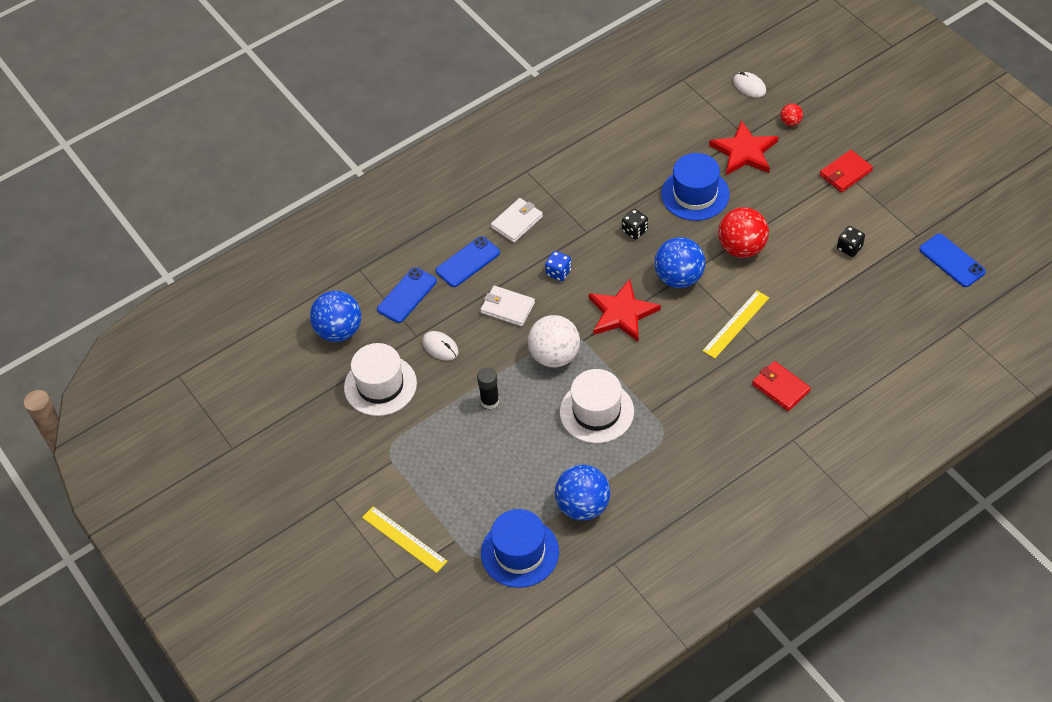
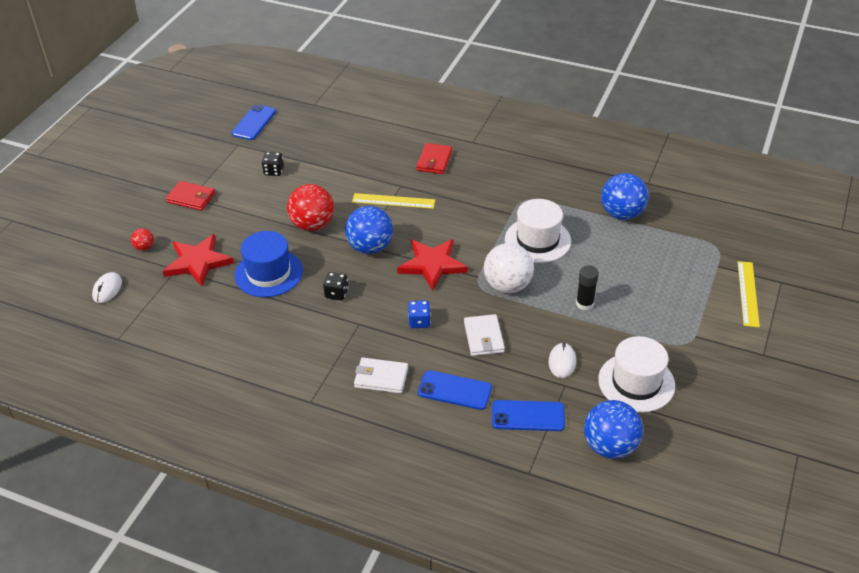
camera: 125 degrees left, 10 degrees down
(520, 552) = (689, 229): blue hat -> none

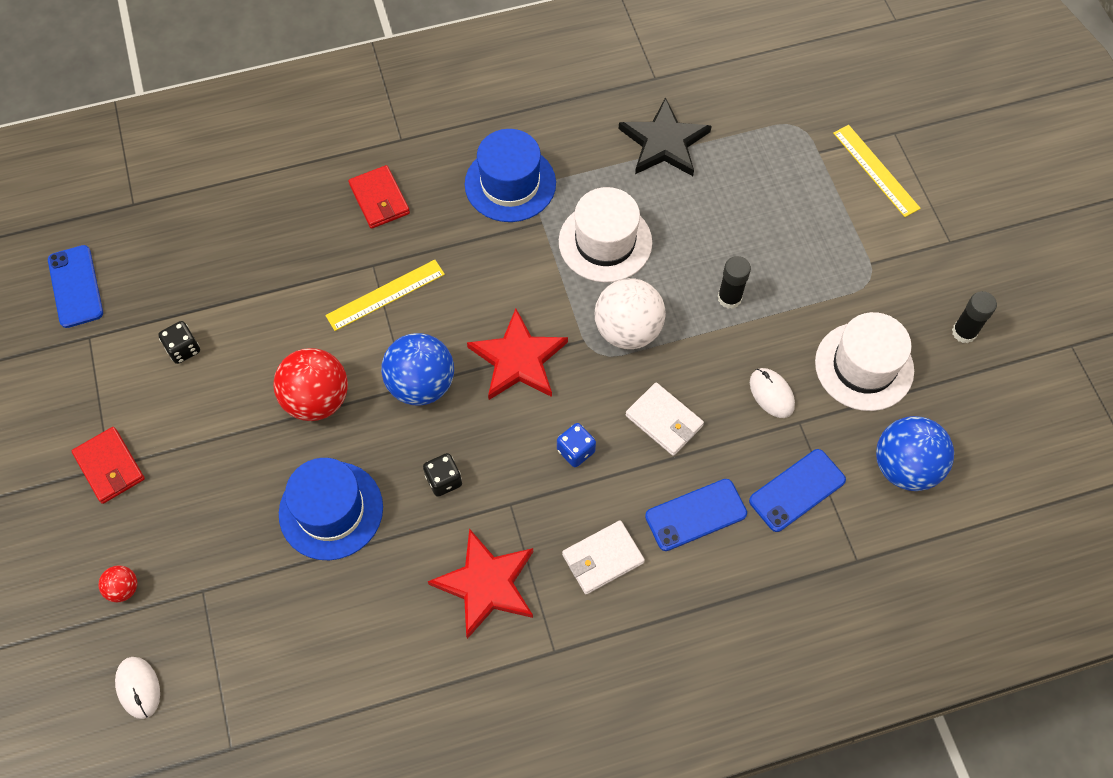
camera: 40 degrees left, 20 degrees up
(191, 198) = (109, 467): red wallet -> red wallet turned 75 degrees clockwise
(198, 262) = (221, 559): red star -> red star (486, 584)
(511, 188) = (510, 184): none -> blue hat
(622, 214) = (664, 143): blue ball -> black star
(724, 404) = (964, 332): none -> black glue stick

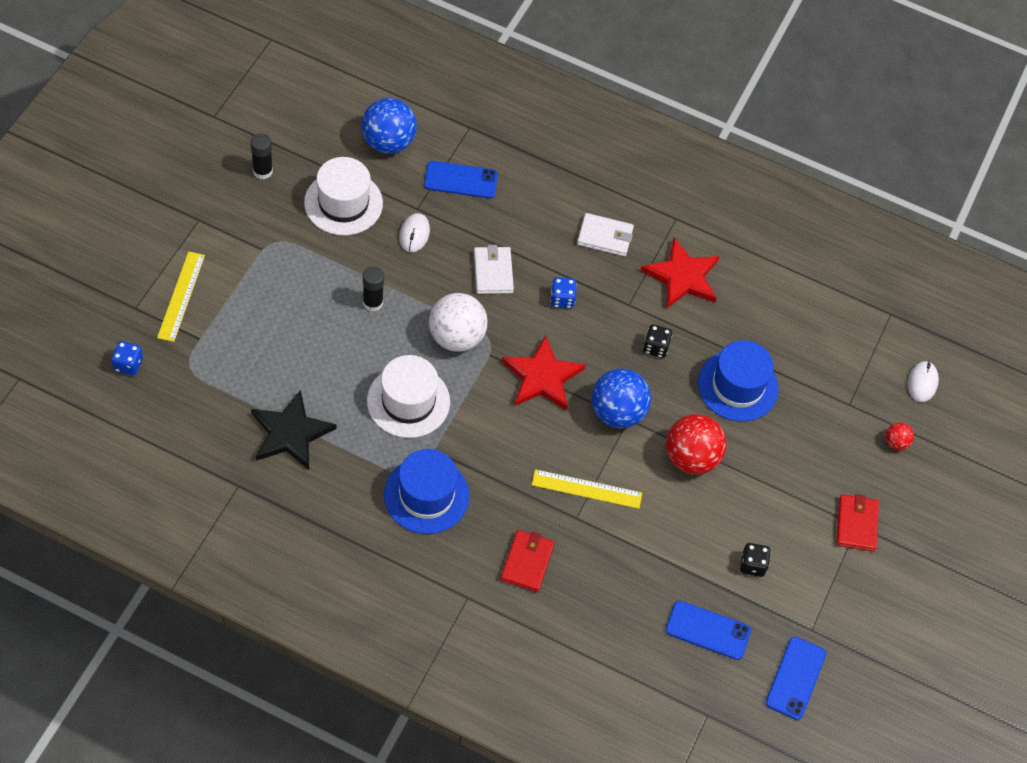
camera: 145 degrees left, 5 degrees down
(696, 515) = (530, 214): blue phone -> blue phone (708, 630)
(840, 90) = (128, 364): none -> blue dice

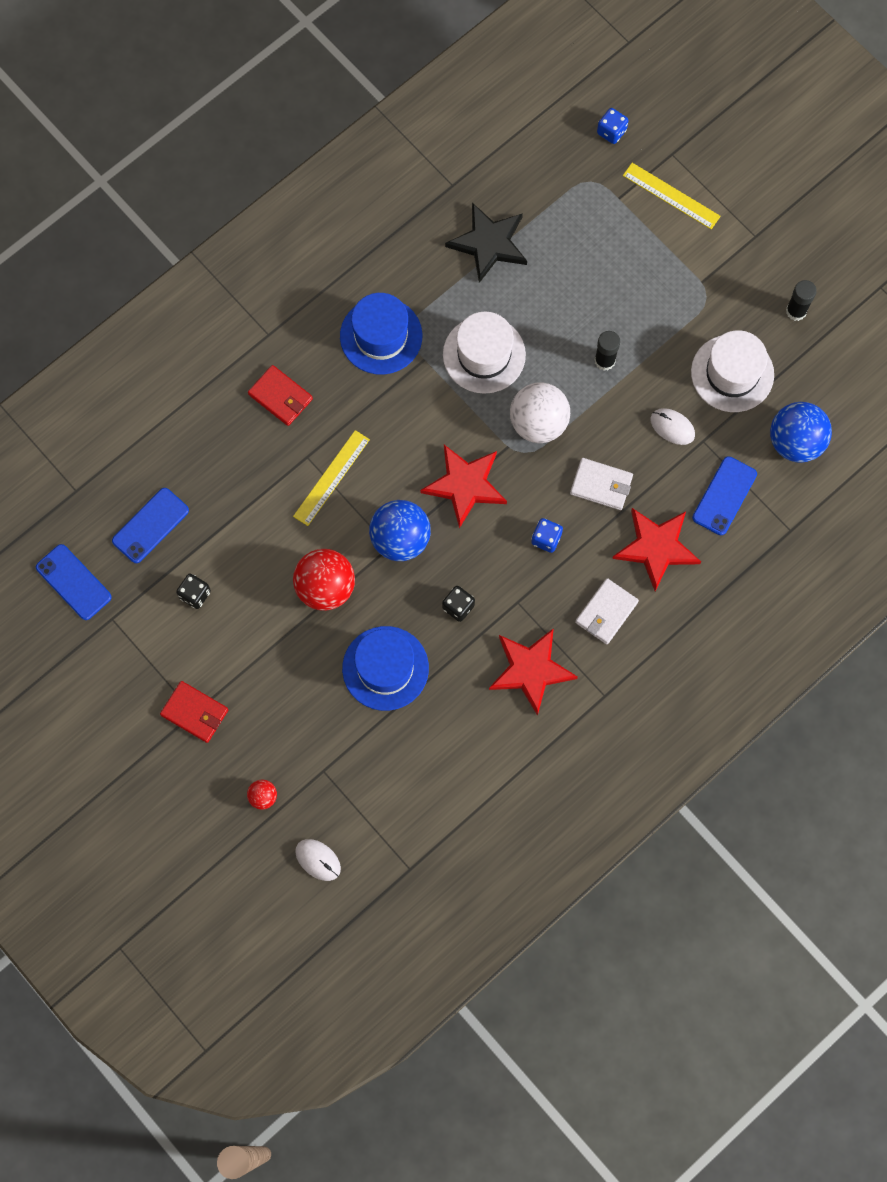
camera: 120 degrees right, 15 degrees up
(530, 216) = (656, 547): none -> red star

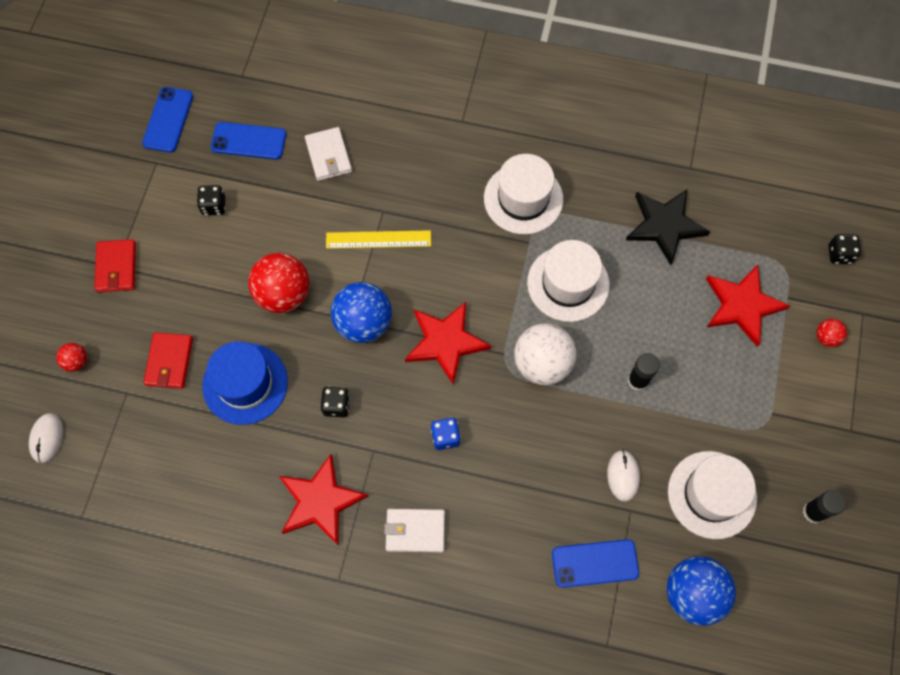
camera: 55 degrees right, 5 degrees down
(280, 397) = (418, 161): red wallet -> red wallet (169, 362)
(381, 336) = (523, 199): blue hat -> white hat
(601, 485) = (526, 451): white wallet -> white wallet (328, 156)
(611, 132) = (839, 254): blue dice -> black dice
(656, 547) = (504, 535): red star -> red star (742, 305)
(671, 196) = (826, 337): yellow ruler -> red ball

